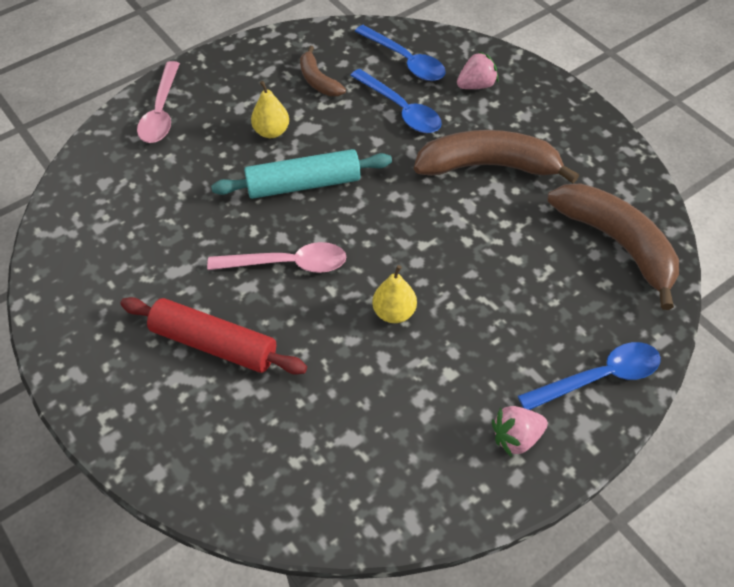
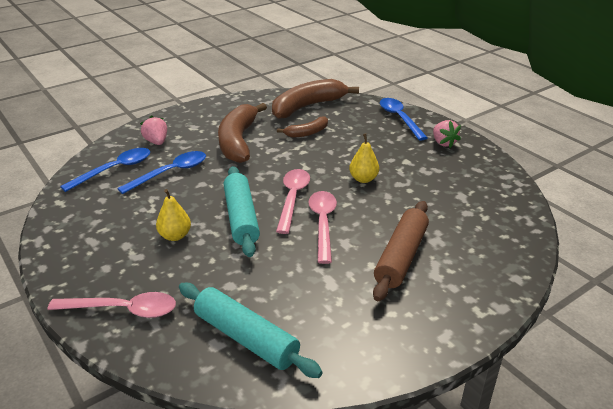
camera: 90 degrees left, 20 degrees down
(108, 203) = (246, 337): none -> turquoise rolling pin
(214, 344) = (401, 257): red rolling pin -> brown rolling pin
(318, 80) = (119, 212): brown banana -> brown banana (307, 133)
(343, 232) = (292, 198): none -> pink spoon

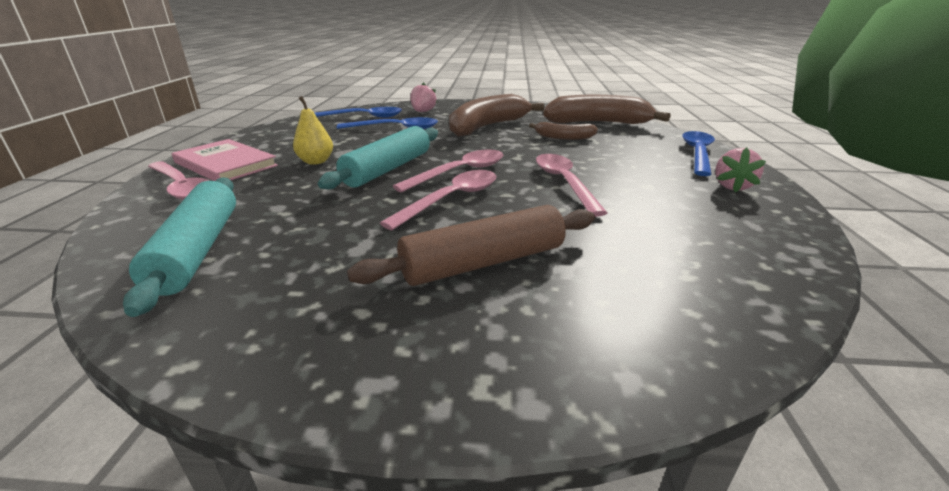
camera: 40 degrees right, 5 degrees down
(106, 274) = (226, 164): none -> pink book
(363, 179) = (564, 183): yellow pear -> pink spoon

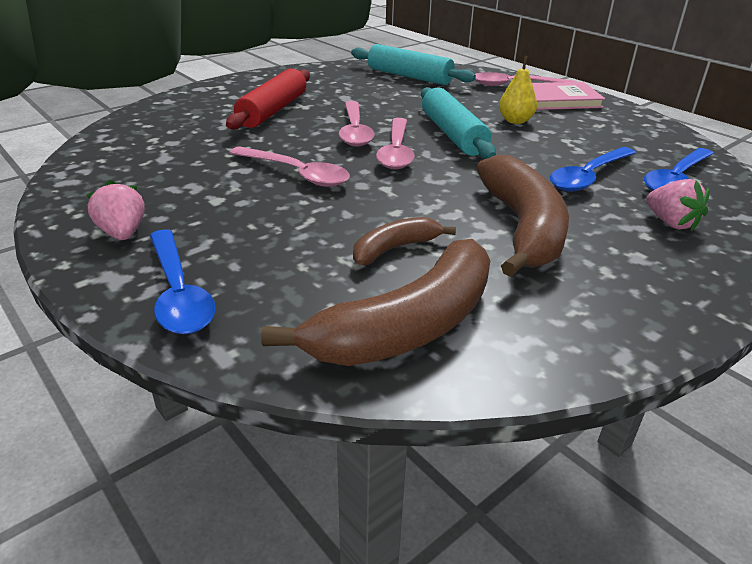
camera: 135 degrees right, 5 degrees up
(484, 262) = (273, 111): brown rolling pin -> red rolling pin

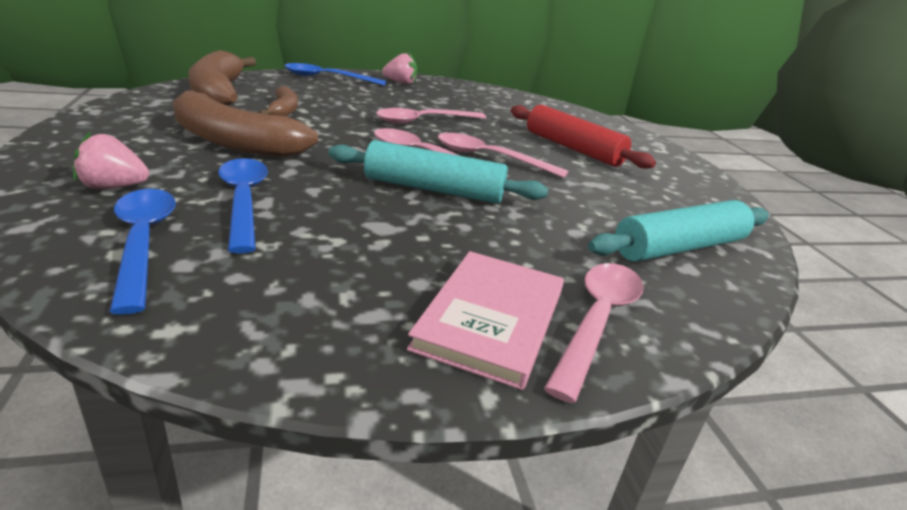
camera: 115 degrees right, 5 degrees down
(515, 121) = (434, 239): yellow pear -> none

